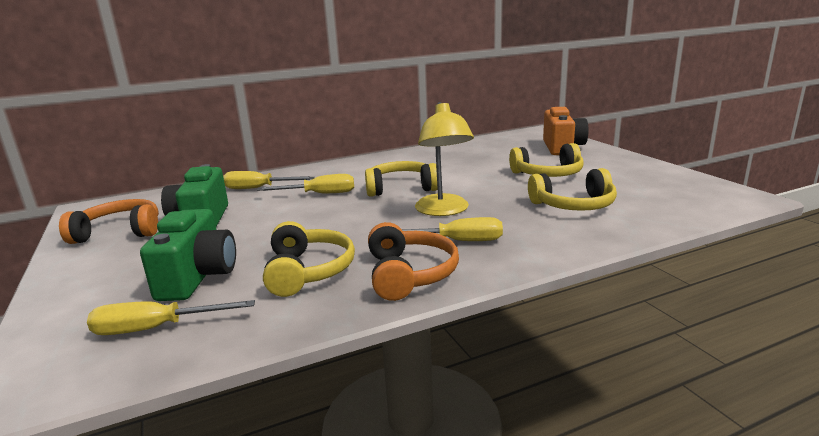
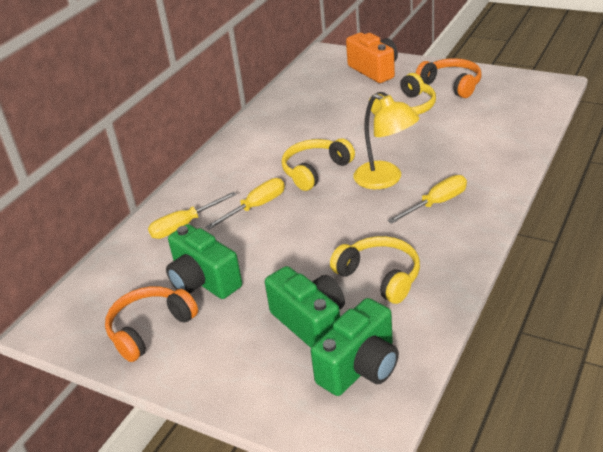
camera: 35 degrees left, 15 degrees up
(156, 328) = (360, 367): yellow screwdriver -> green camera
(409, 274) = (448, 244): orange headphones -> orange headphones (451, 85)
(574, 205) = (464, 135): yellow headphones -> none

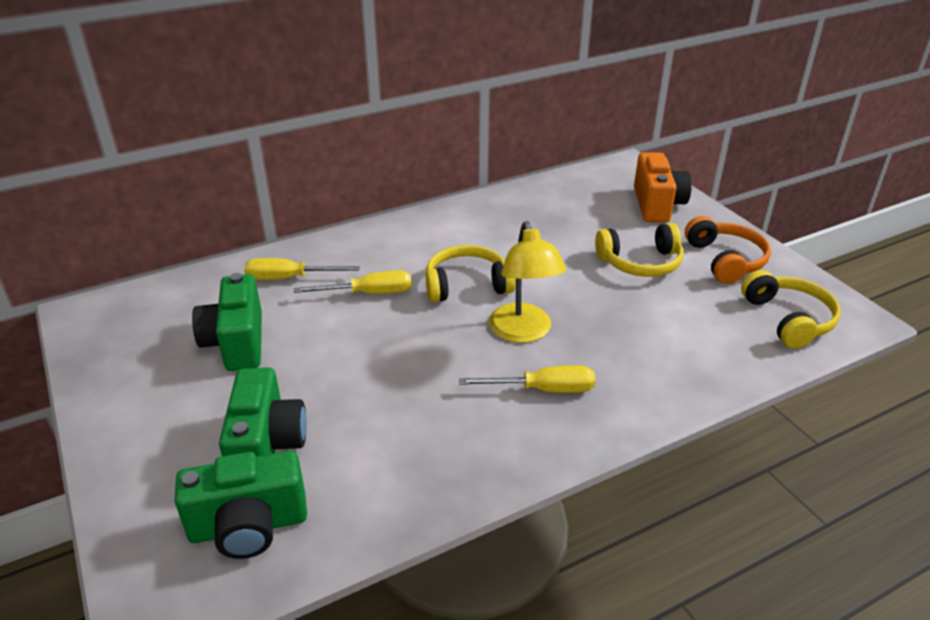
camera: 30 degrees right, 0 degrees up
(150, 329) = (143, 363): orange headphones -> none
(380, 276) = (387, 437): yellow headphones -> yellow headphones (788, 319)

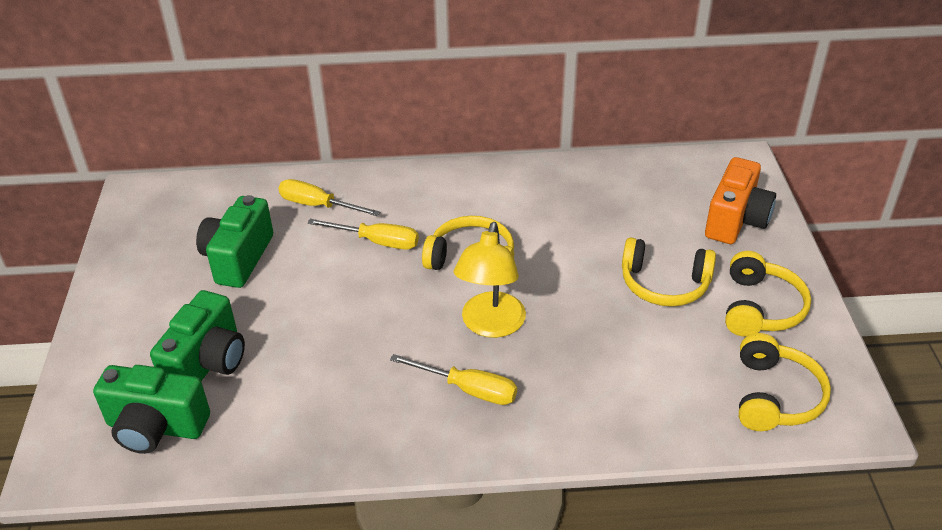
camera: 25 degrees right, 5 degrees up
(725, 260) = (760, 308): orange headphones -> yellow headphones

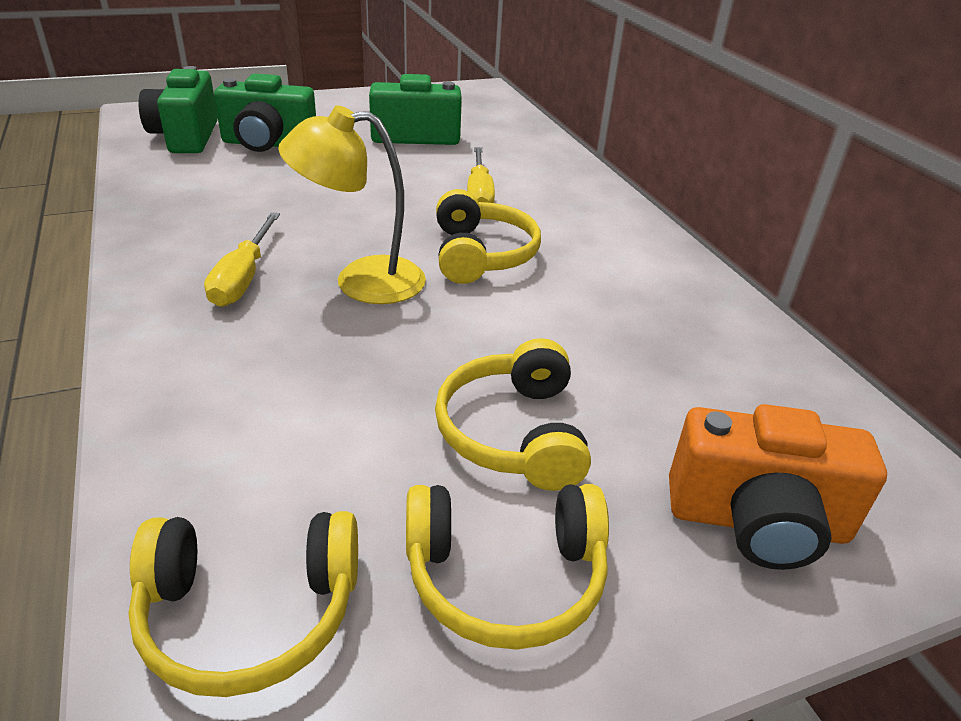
camera: 70 degrees right, 5 degrees down
(318, 205) = (519, 159): yellow screwdriver -> none

